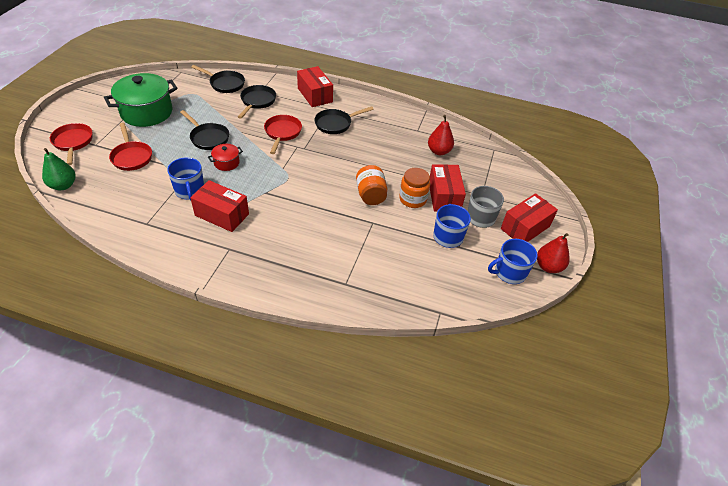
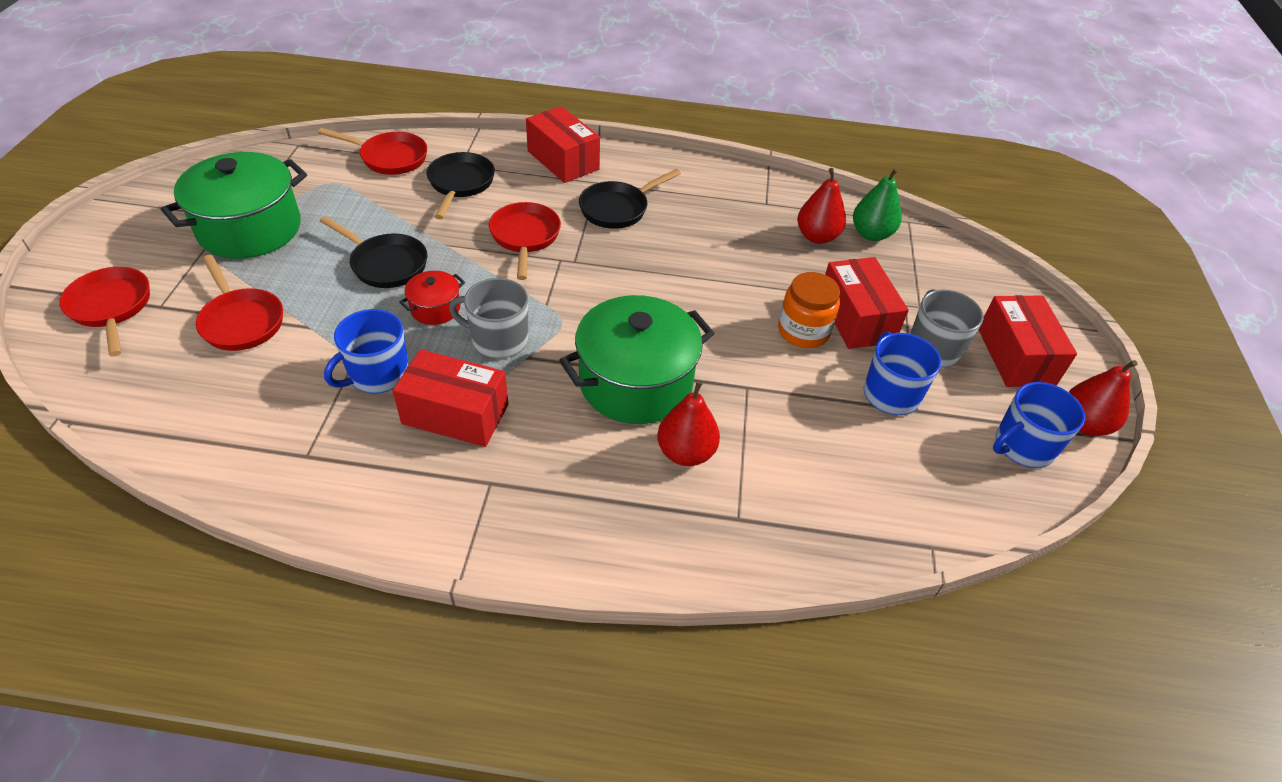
camera: 10 degrees left, 0 degrees up
(63, 185) = (110, 400): green pear -> green pear (871, 234)
(190, 191) = (378, 374): blue mug -> blue mug turned 75 degrees clockwise
(225, 84) = (389, 158): black pan -> red pan
(253, 182) = (498, 340): none -> grey mug
(316, 212) = (635, 382): none -> green pot
(330, 249) = (686, 453): none -> red pear
(371, 195) = (726, 335): orange jar -> none
(525, 227) = (1015, 356): red box -> red box turned 45 degrees counterclockwise

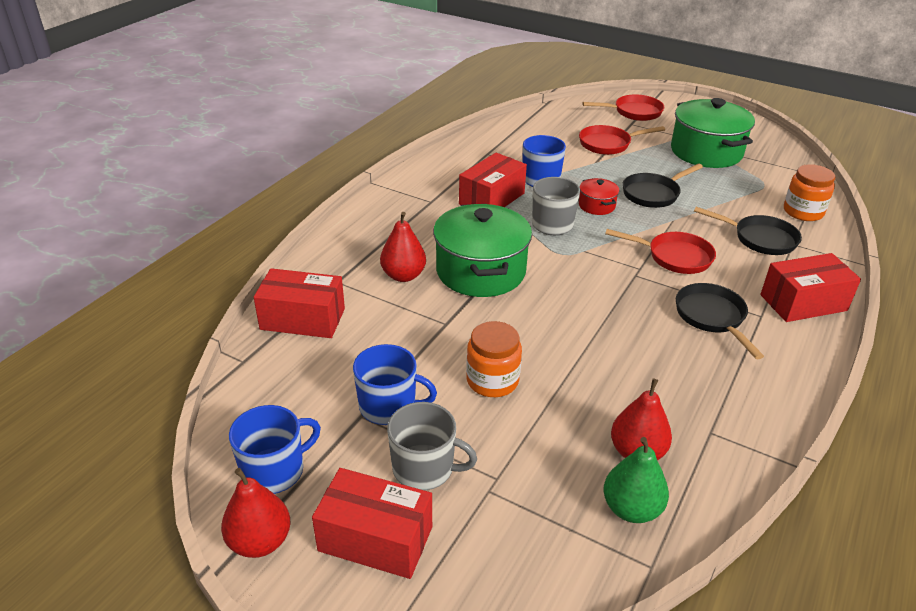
camera: 115 degrees right, 10 degrees down
(389, 158) = (803, 212): red pan -> orange jar
(856, 318) = (493, 426): red box -> red box (303, 319)
(1022, 446) = (275, 471): blue mug -> blue mug turned 60 degrees clockwise

